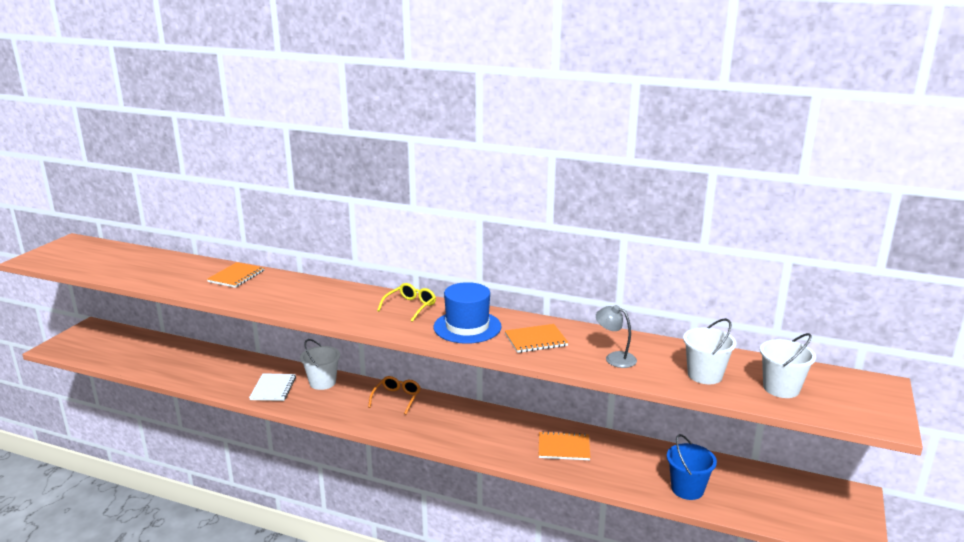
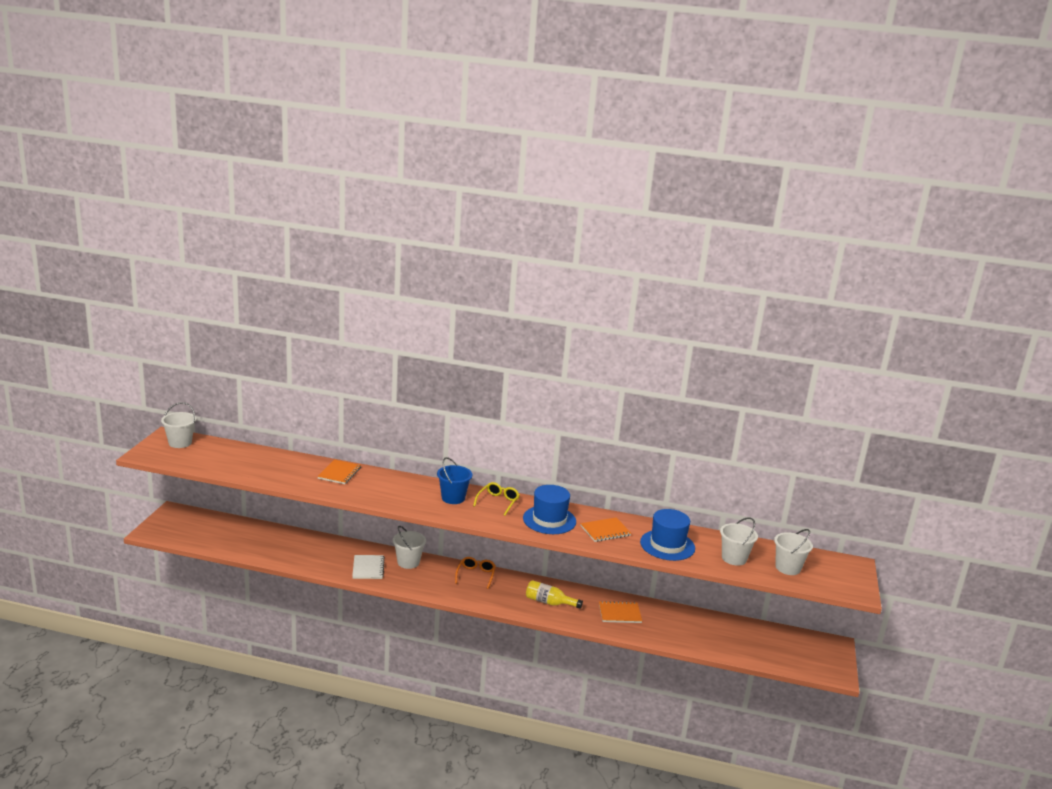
camera: 10 degrees left, 0 degrees up
(79, 248) = (180, 443): none -> white bucket
(477, 432) = (549, 602): none -> yellow bottle
(615, 358) = (667, 545): grey lamp -> blue hat
(687, 489) = (717, 643): blue bucket -> blue bucket (453, 498)

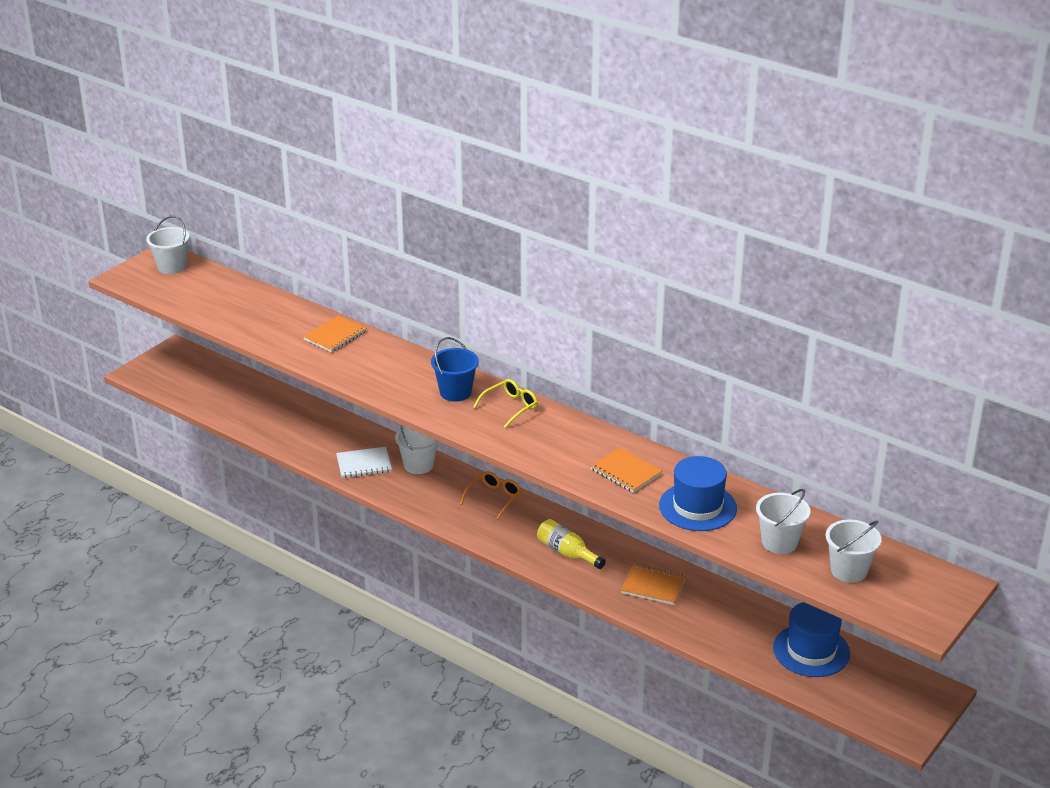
camera: 25 degrees right, 10 degrees up
(368, 568) = (364, 464): white notebook -> white notebook turned 60 degrees clockwise
(549, 520) = (561, 443): blue hat -> blue hat (811, 651)
(605, 531) = (626, 472): orange notebook -> orange notebook turned 45 degrees clockwise

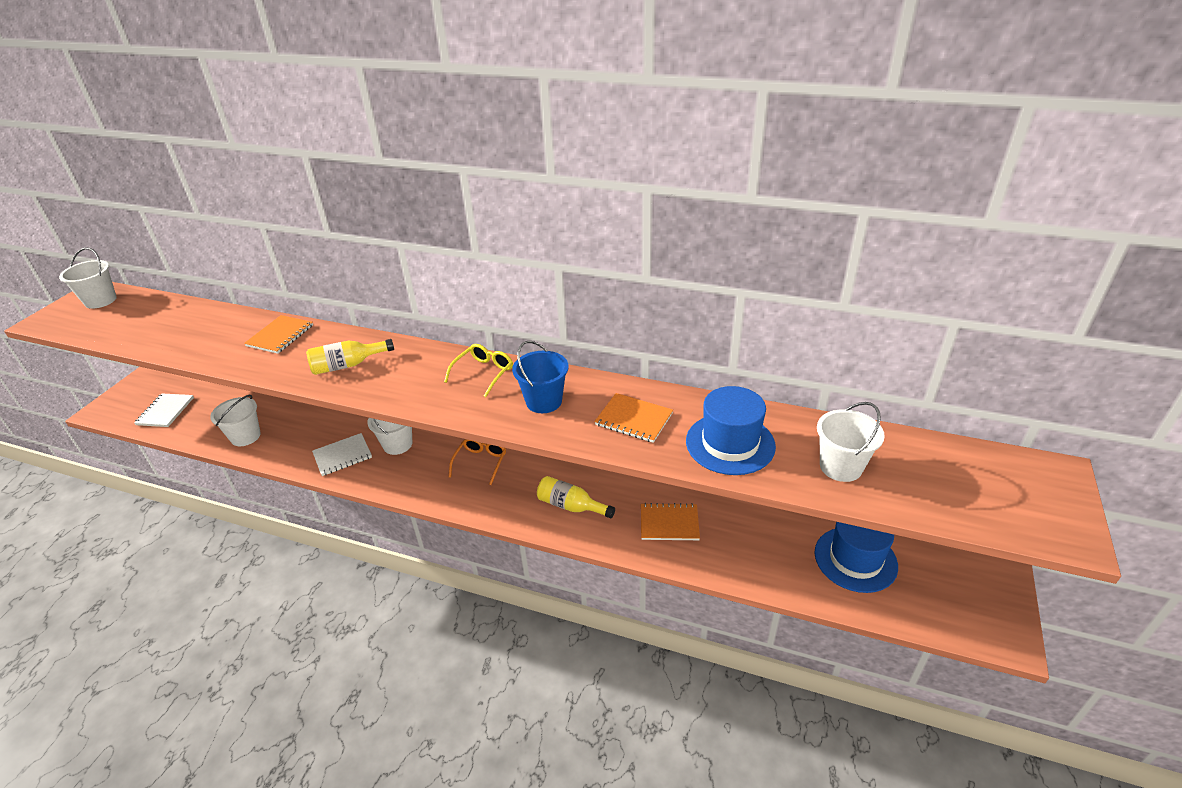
camera: 15 degrees left, 5 degrees up
(199, 387) = (165, 411): none -> white notebook
(391, 375) = (347, 365): none -> yellow bottle
(455, 392) = (421, 369): blue bucket -> blue bucket (544, 401)
(848, 570) = (935, 484): white bucket -> white bucket (245, 436)

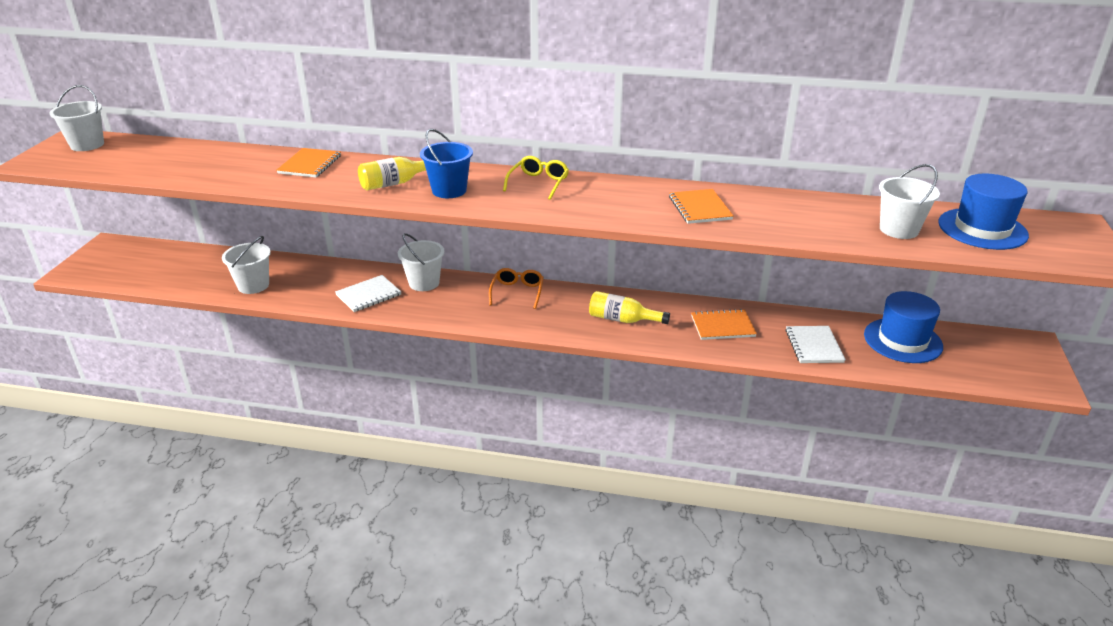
camera: 10 degrees left, 5 degrees down
(165, 411) = (150, 269): white notebook -> white notebook (814, 346)
(544, 401) = (608, 200): blue bucket -> blue bucket (449, 190)
(634, 419) = (700, 208): orange notebook -> orange notebook turned 60 degrees clockwise
(730, 443) = (795, 220): blue hat -> blue hat (982, 229)

